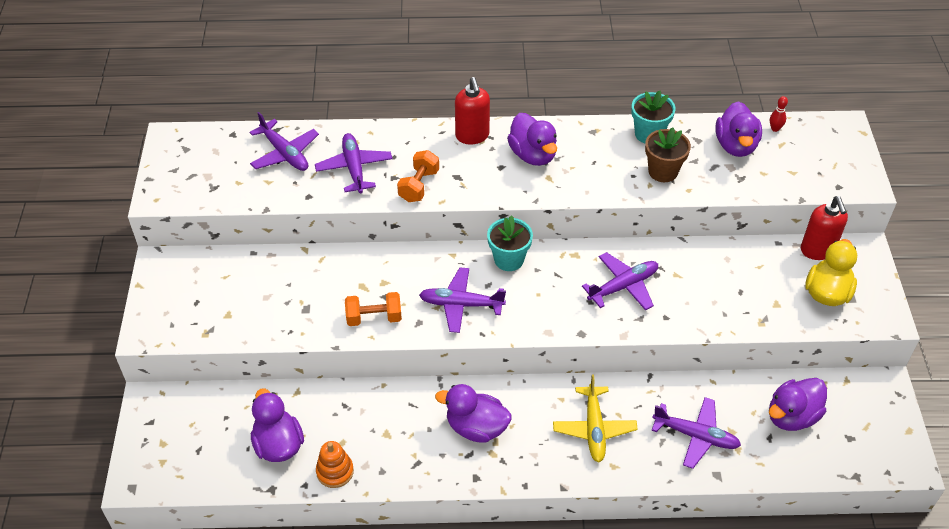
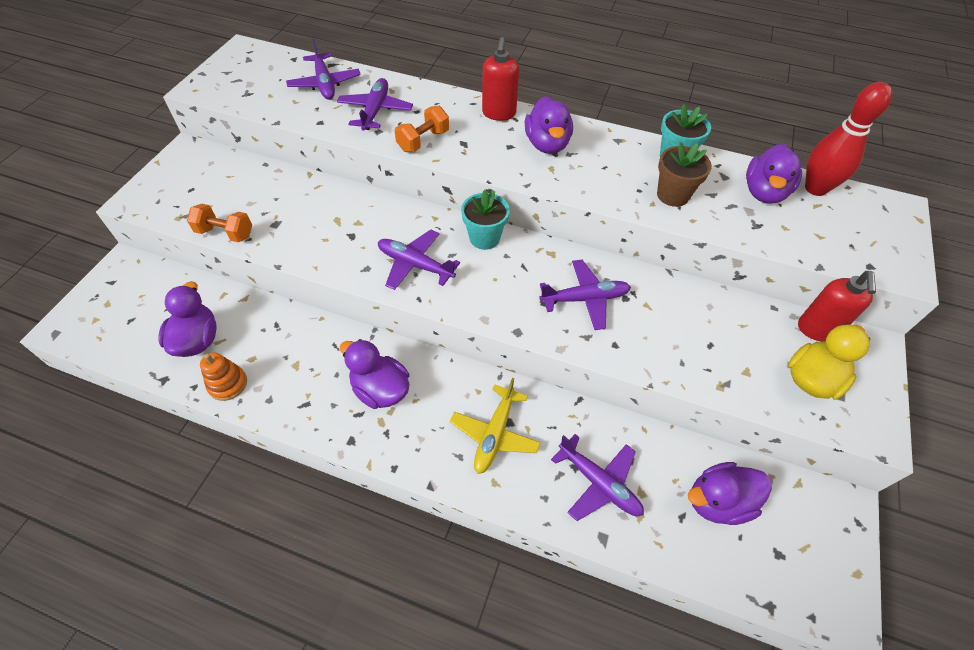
camera: 20 degrees right, 5 degrees up
(374, 318) = (329, 251): orange dumbbell -> orange dumbbell (225, 233)
(775, 129) = (815, 188): red bowling pin -> red bowling pin, size x2.45

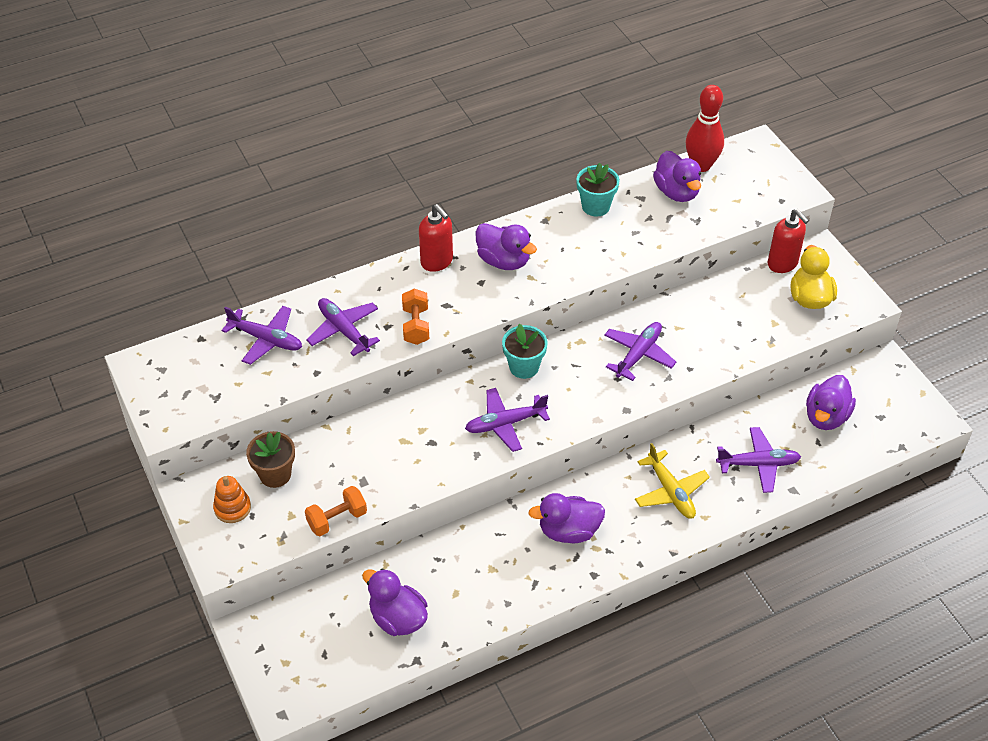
camera: 45 degrees left, 5 degrees down
(228, 384) = (465, 621): orange stacking toy -> orange stacking toy (232, 508)
(673, 195) = (627, 237): brown flower pot -> brown flower pot (275, 474)

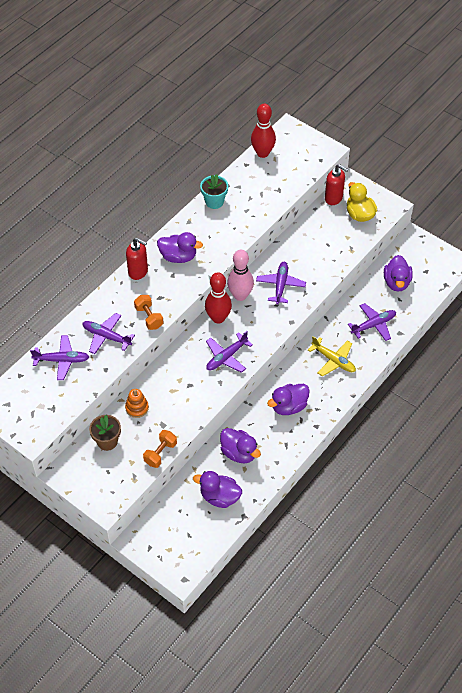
camera: 25 degrees left, 5 degrees up
(232, 508) = (93, 472): orange stacking toy -> orange stacking toy (137, 408)
(524, 367) = (218, 318): turquoise flower pot -> red bowling pin
(572, 348) = (240, 295): none -> pink bowling pin
(676, 192) = (257, 176): purple duck -> purple duck (239, 453)

